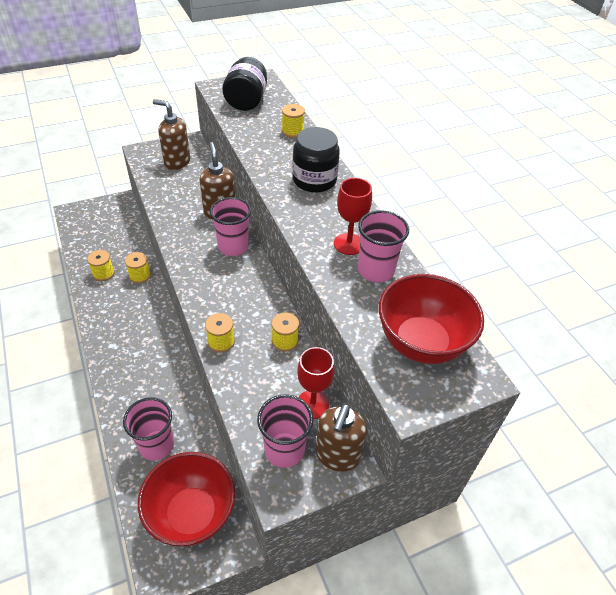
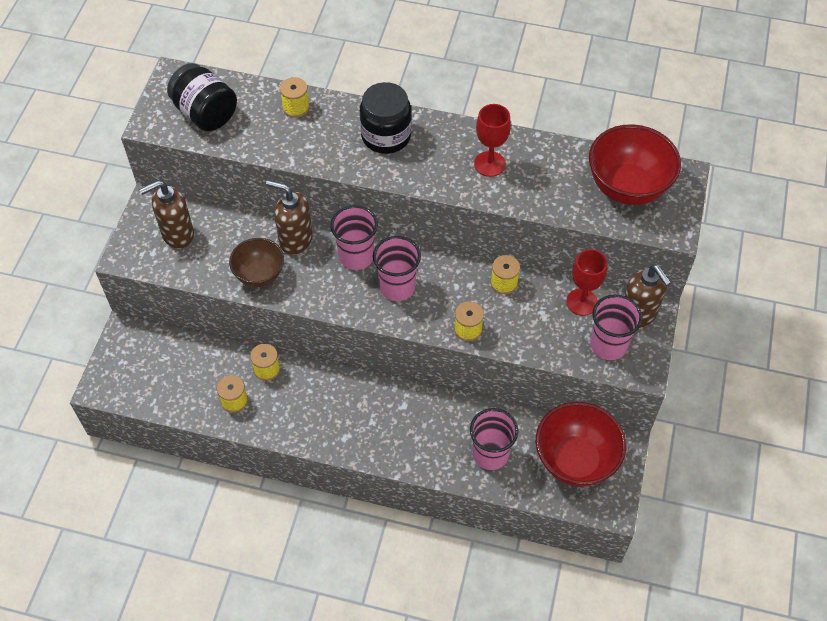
camera: 50 degrees left, 10 degrees up
(176, 210) = (259, 275): none -> brown bowl
(375, 270) = (534, 166): pink cup -> pink cup (397, 287)

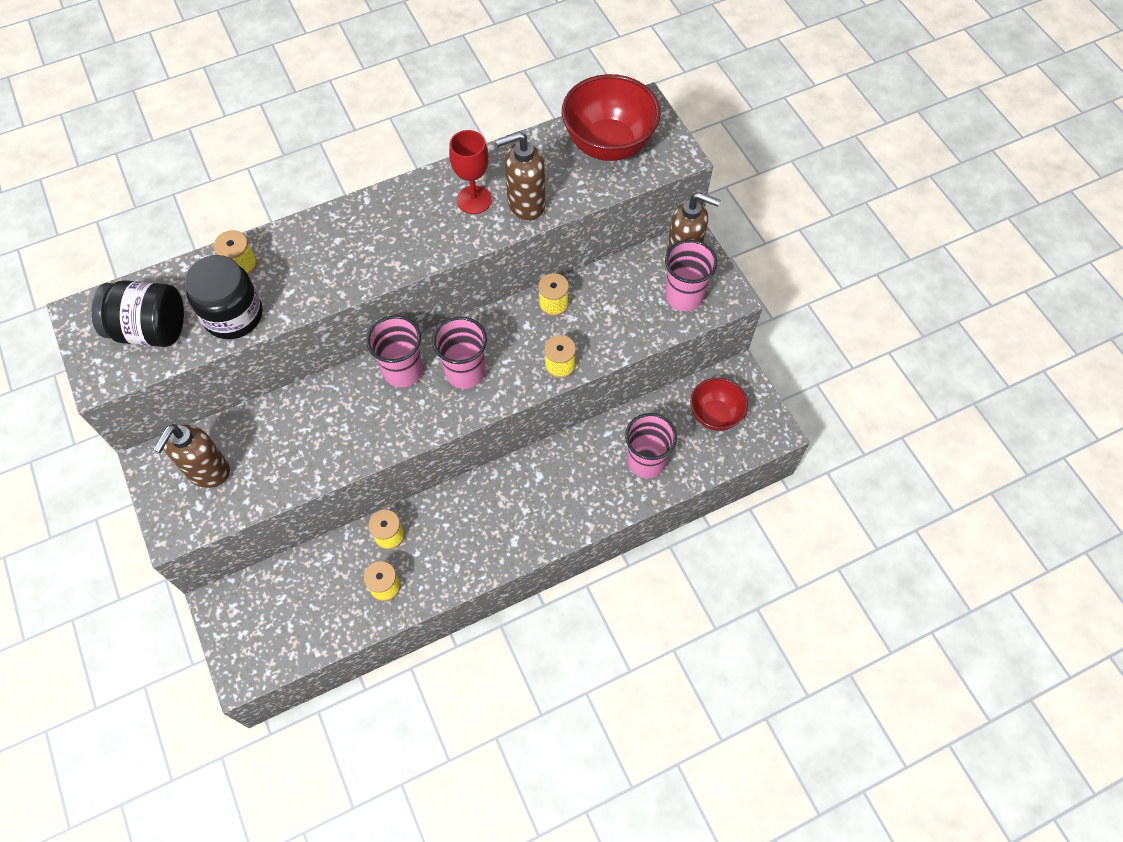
camera: 40 degrees left, 5 degrees up
(259, 275) = (327, 451): brown bowl -> none
(295, 240) = (331, 395): brown soap dispenser -> brown soap dispenser (525, 204)
(386, 136) = (355, 235): black jar -> black jar (233, 315)
(575, 460) = (715, 415): red bowl -> red bowl, size x0.63
(582, 302) = (631, 275): red goblet -> none

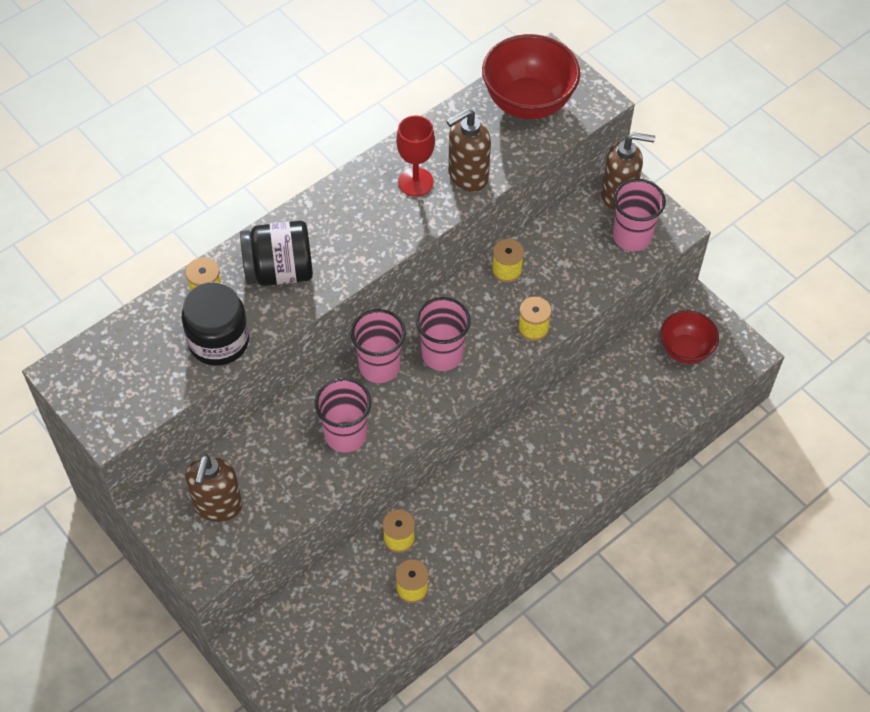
camera: 15 degrees left, 5 degrees down
(151, 329) = (141, 372): black jar -> black jar (279, 271)
(646, 461) = (631, 409): pink cup -> pink cup (345, 435)

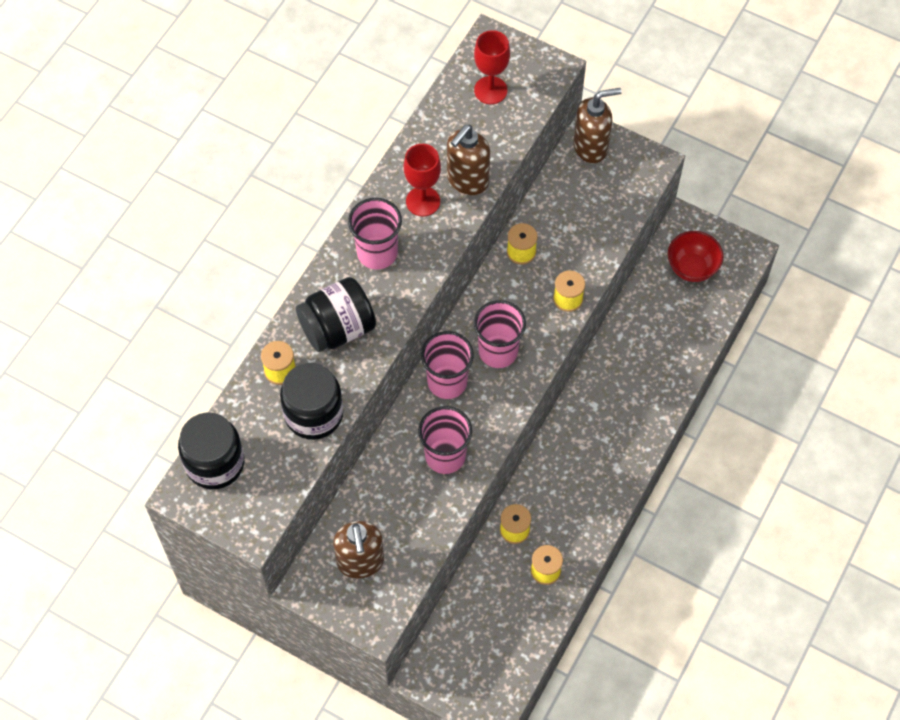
camera: 20 degrees left, 5 degrees up
(104, 355) = (215, 463): none -> black jar
(528, 102) = (490, 90): red bowl -> red goblet
(632, 236) = (618, 182): pink cup -> pink cup (377, 253)

